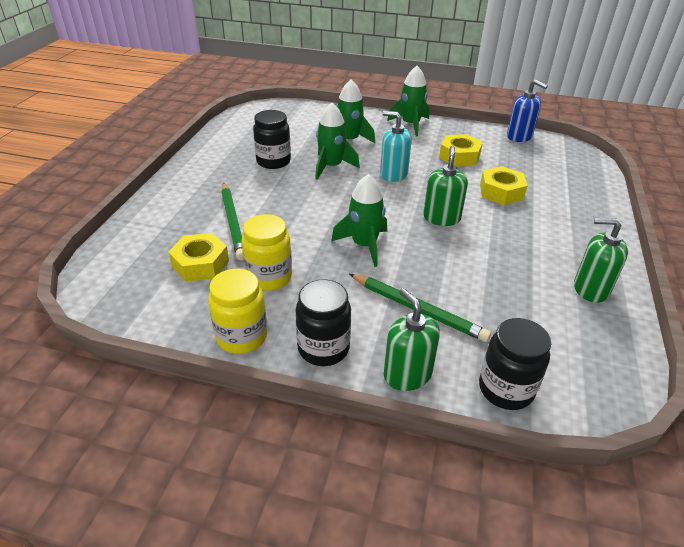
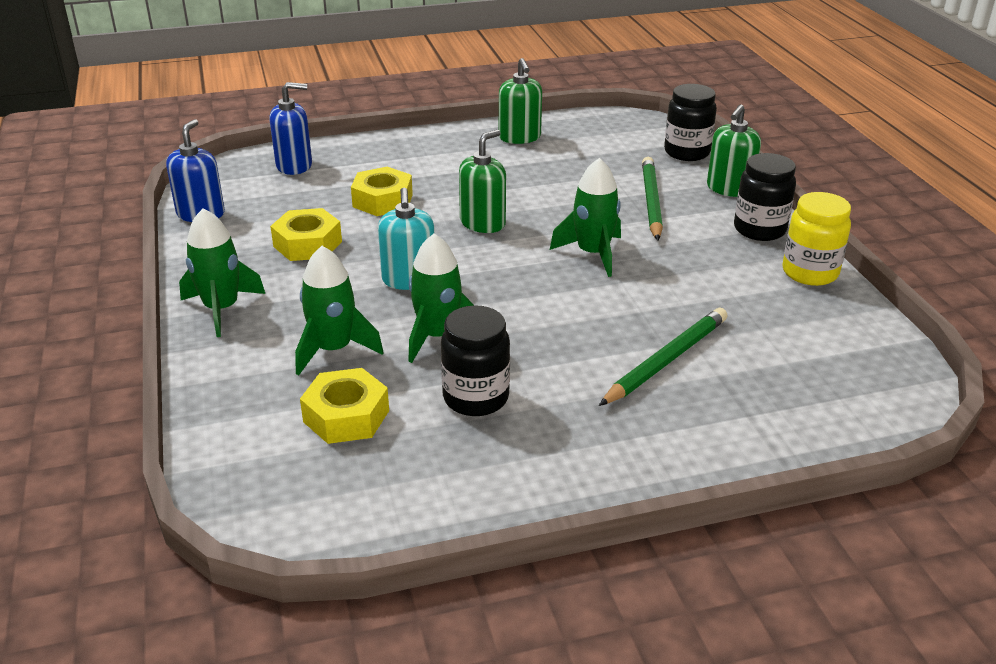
camera: 120 degrees left, 5 degrees down
(200, 264) = (764, 345): yellow nut -> yellow nut (346, 416)
(269, 277) = (720, 291): yellow jar -> none
(441, 218) = (483, 223): green soap dispenser -> green soap dispenser turned 150 degrees clockwise
(575, 175) = (294, 166): none -> blue soap dispenser

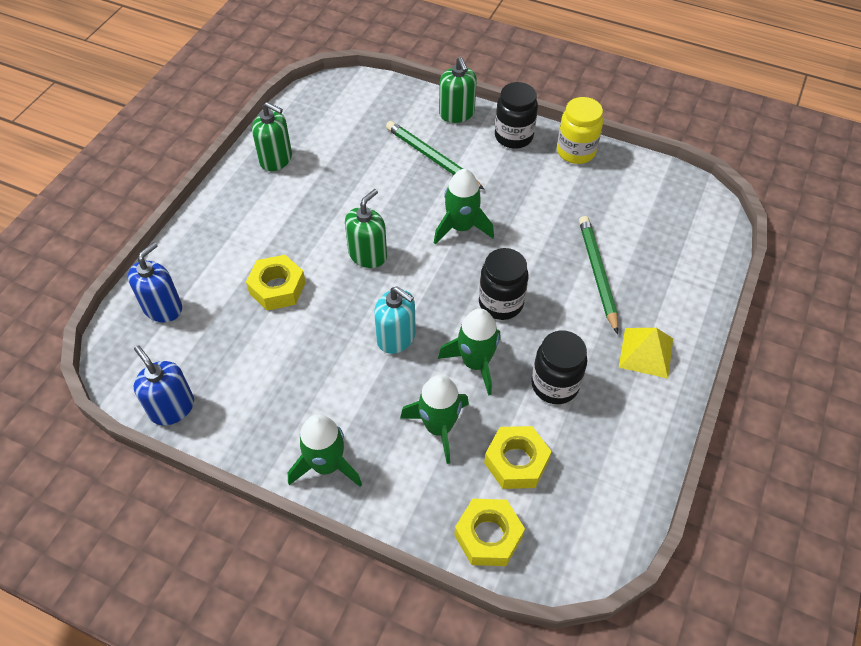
camera: 50 degrees left, 20 degrees up
(307, 244) = (291, 366): yellow nut -> yellow nut (488, 536)
(483, 223) = (368, 255): green soap dispenser -> green soap dispenser turned 45 degrees clockwise
(608, 443) = (646, 352): none -> yellow pyramid
(687, 152) = (393, 98): black jar -> black jar (501, 303)

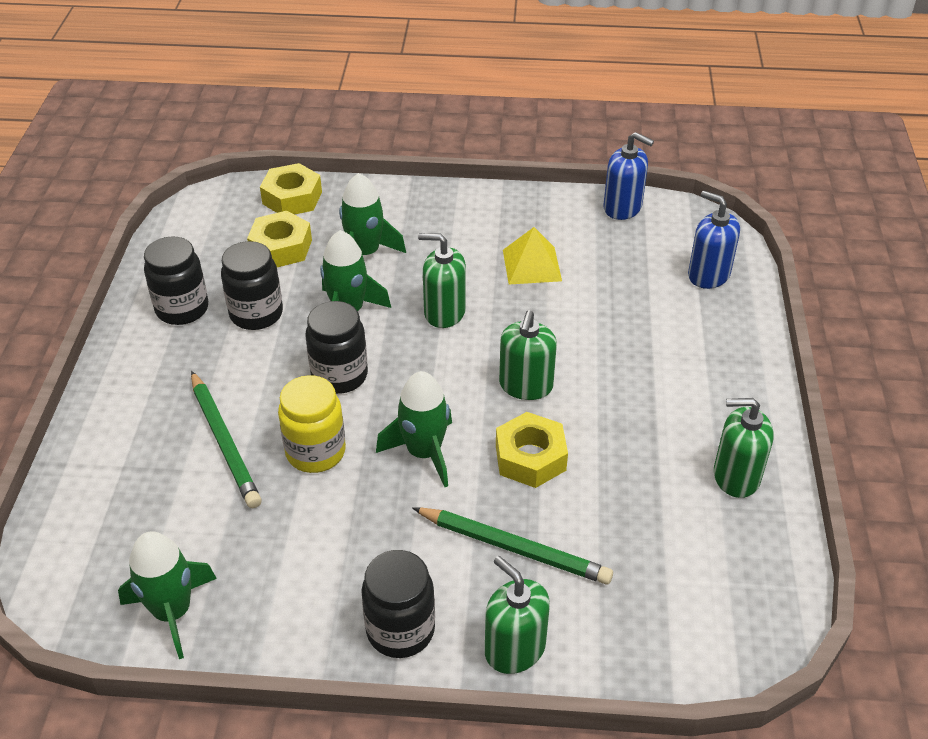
camera: 160 degrees right, 10 degrees down
(163, 308) = (708, 275): blue soap dispenser -> blue soap dispenser turned 120 degrees clockwise
(277, 288) = (605, 323): yellow nut -> yellow nut (530, 457)
(326, 465) = (455, 206): green rocket -> green rocket (173, 612)
(396, 337) = (444, 312): turquoise soap dispenser -> green soap dispenser
(576, 151) = (287, 632): yellow jar -> yellow jar (315, 452)
(620, 411) = (182, 309): none -> black jar
(646, 352) = (155, 369): yellow pyramid -> yellow pyramid (531, 265)

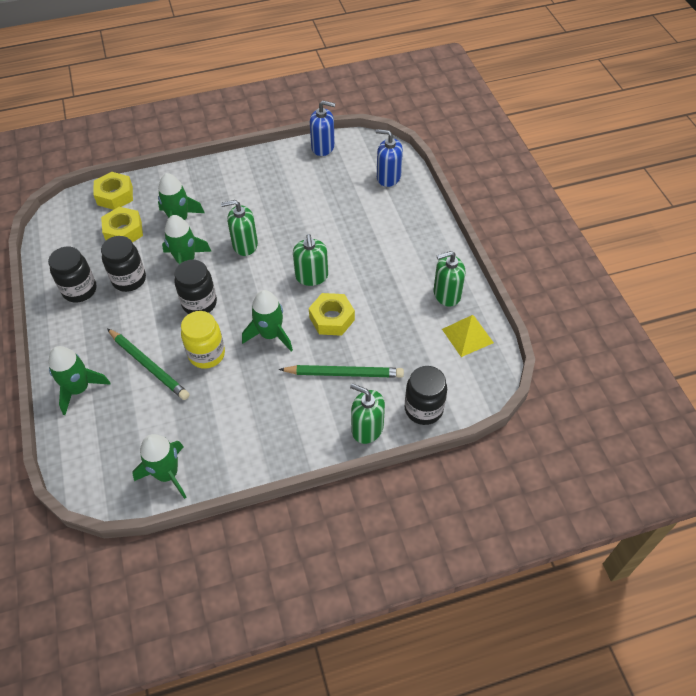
camera: 20 degrees left, 10 degrees up
(112, 444) = (79, 389): none -> green rocket
(400, 630) = (301, 440): black jar -> black jar (423, 409)
(531, 265) = (284, 199): yellow pyramid -> yellow pyramid (467, 336)

